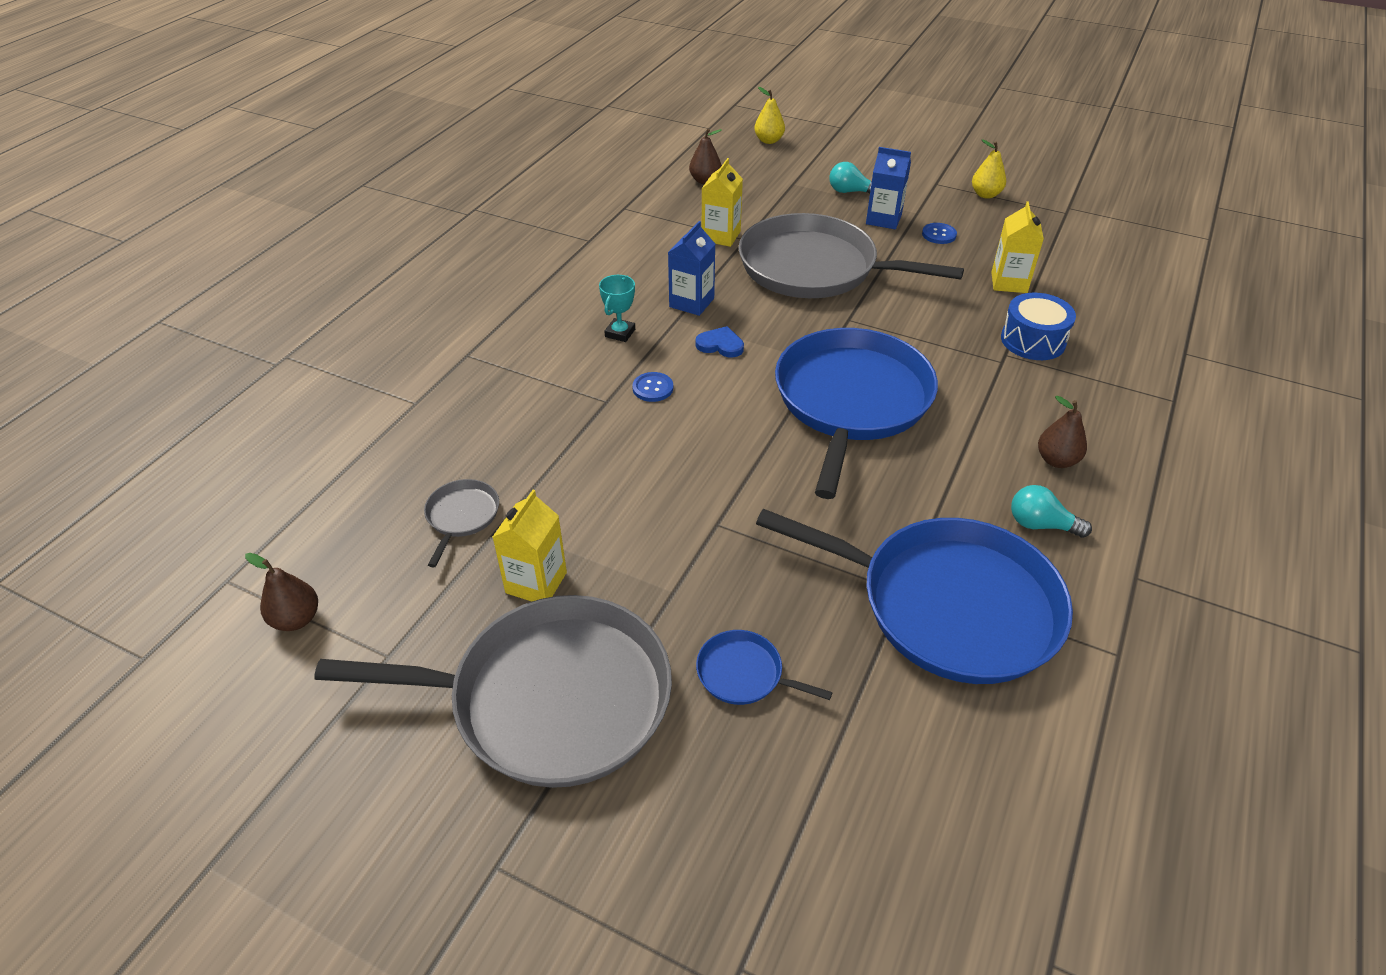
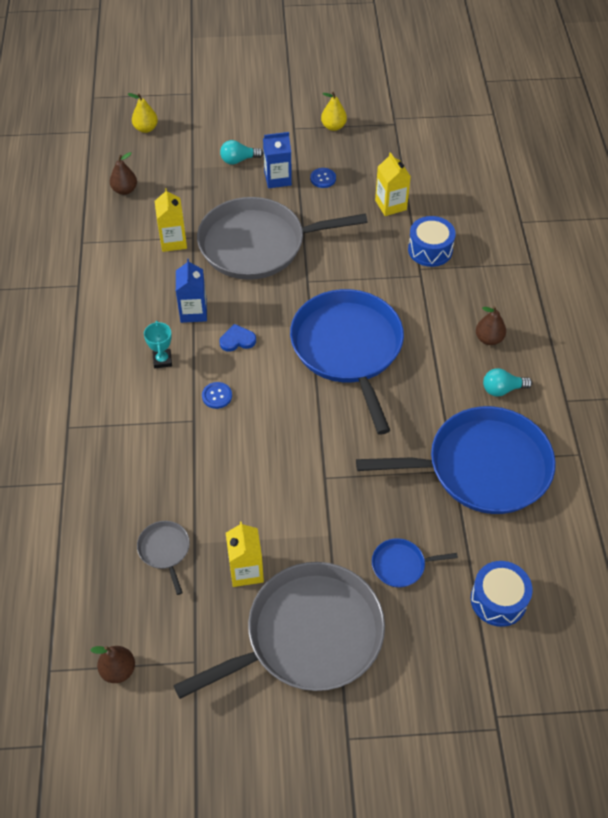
camera: 30 degrees left, 10 degrees up
(859, 793) = (498, 600): none -> blue drum

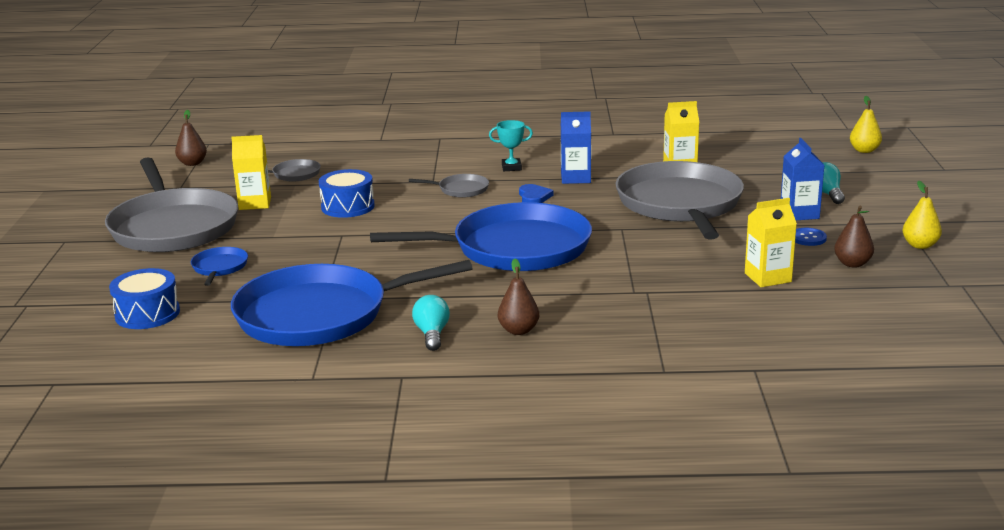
camera: 95 degrees right, 30 degrees down
(125, 190) = (756, 145): brown pear -> brown pear (852, 264)
(217, 396) = (461, 189): blue button -> grey pan
(430, 250) = (683, 300): blue drum -> blue drum (348, 207)
(482, 467) = (320, 314): blue pan -> blue pan turned 75 degrees clockwise

